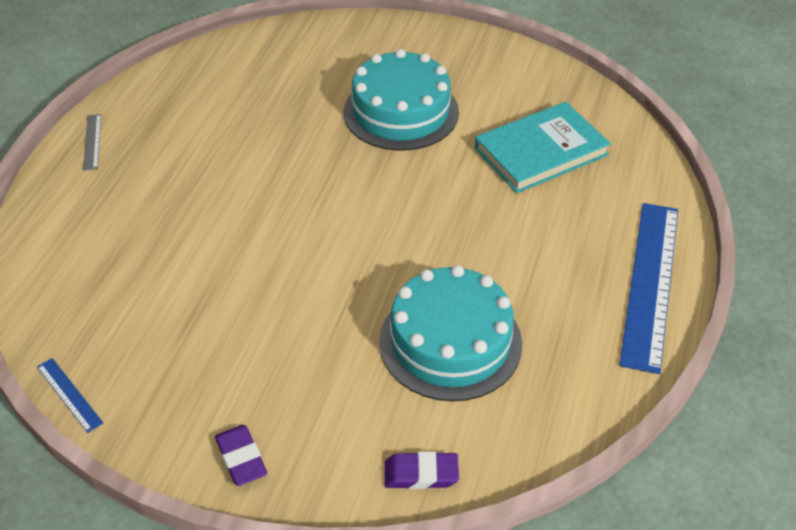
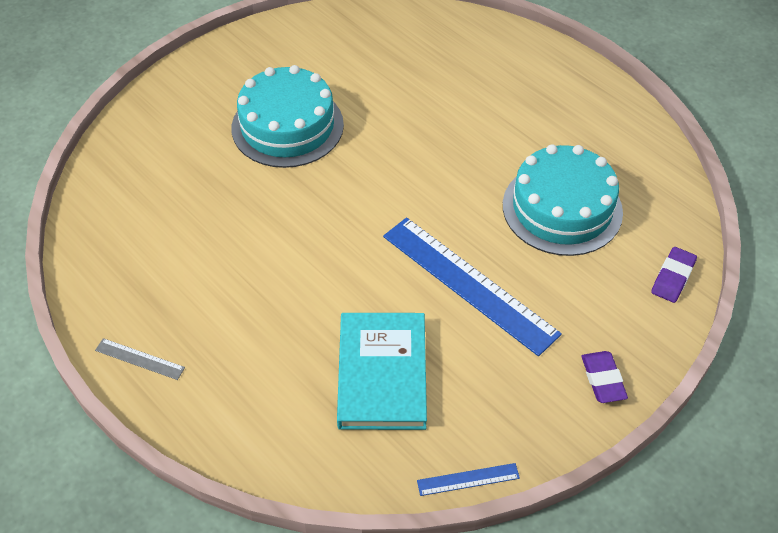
camera: 60 degrees left, 5 degrees up
(241, 458) = (603, 379): purple eraser -> purple eraser turned 75 degrees clockwise
(541, 151) = (402, 69): turquoise book -> turquoise book (382, 374)
(650, 283) = (574, 80): blue ruler -> blue ruler (469, 284)

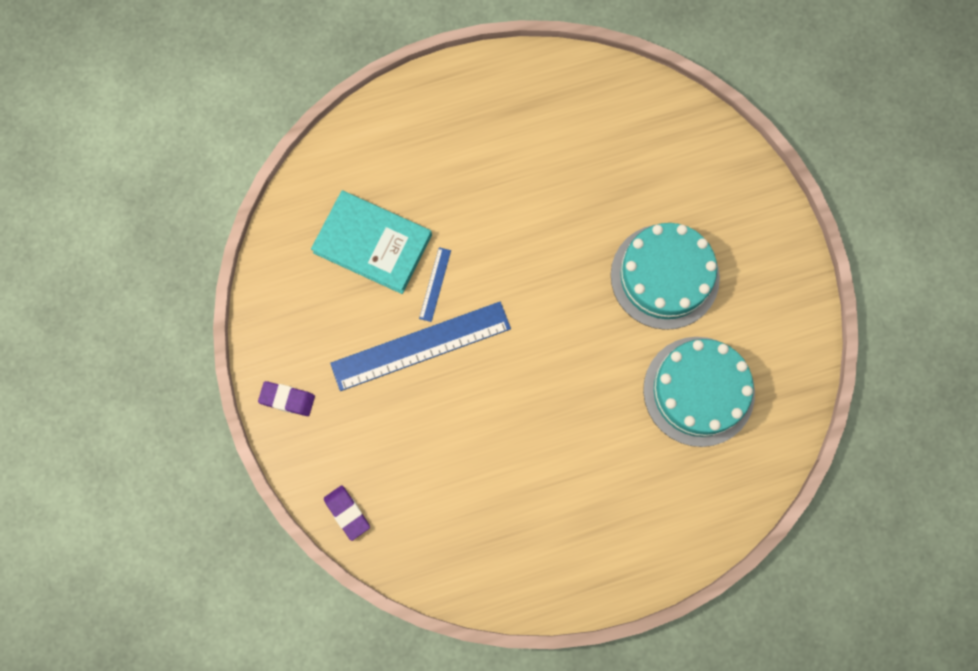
camera: 115 degrees right, 25 degrees up
(139, 359) = (469, 84): grey ruler -> none
(468, 479) = (261, 263): blue ruler -> blue ruler (435, 284)
(562, 208) = (460, 464): turquoise cake -> turquoise cake (698, 391)

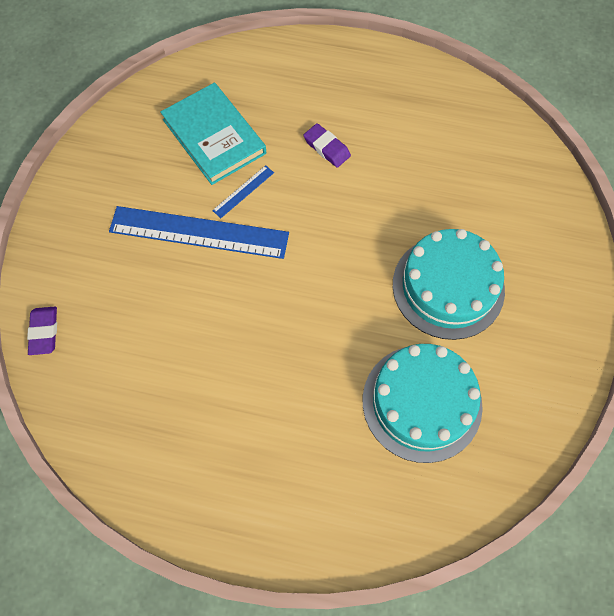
camera: 30 degrees right, 10 degrees down
(287, 399) = (63, 216): purple eraser -> purple eraser (327, 148)

